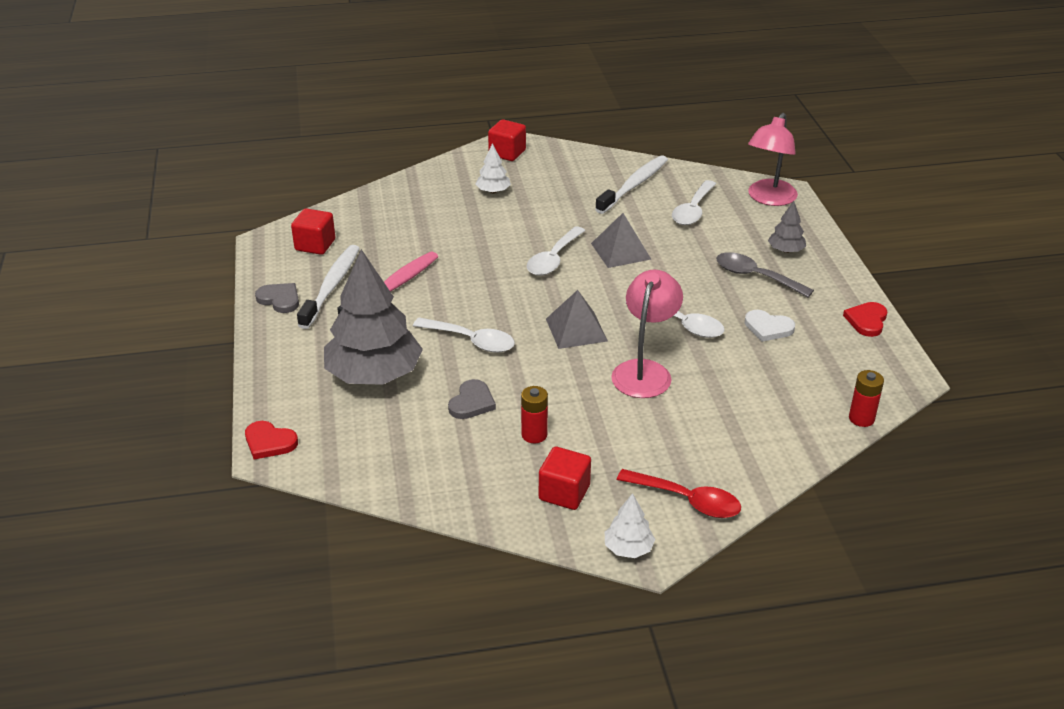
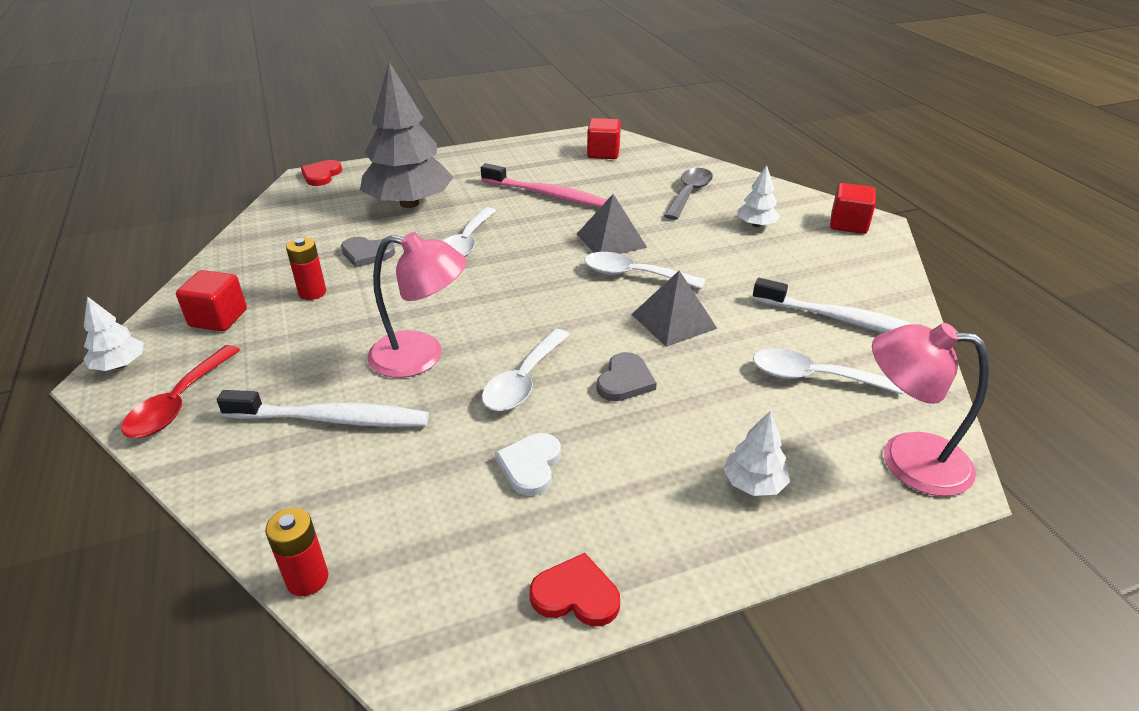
camera: 80 degrees right, 0 degrees up
(280, 299) = (514, 151): grey heart -> grey heart (625, 381)
(331, 286) = (540, 168): white toothbrush -> white toothbrush (332, 419)
(576, 330) = (496, 302): grey pyramid -> grey pyramid (611, 240)
(755, 276) = (662, 449): grey spoon -> grey spoon (689, 194)
(785, 250) = (753, 483): grey tree -> white tree

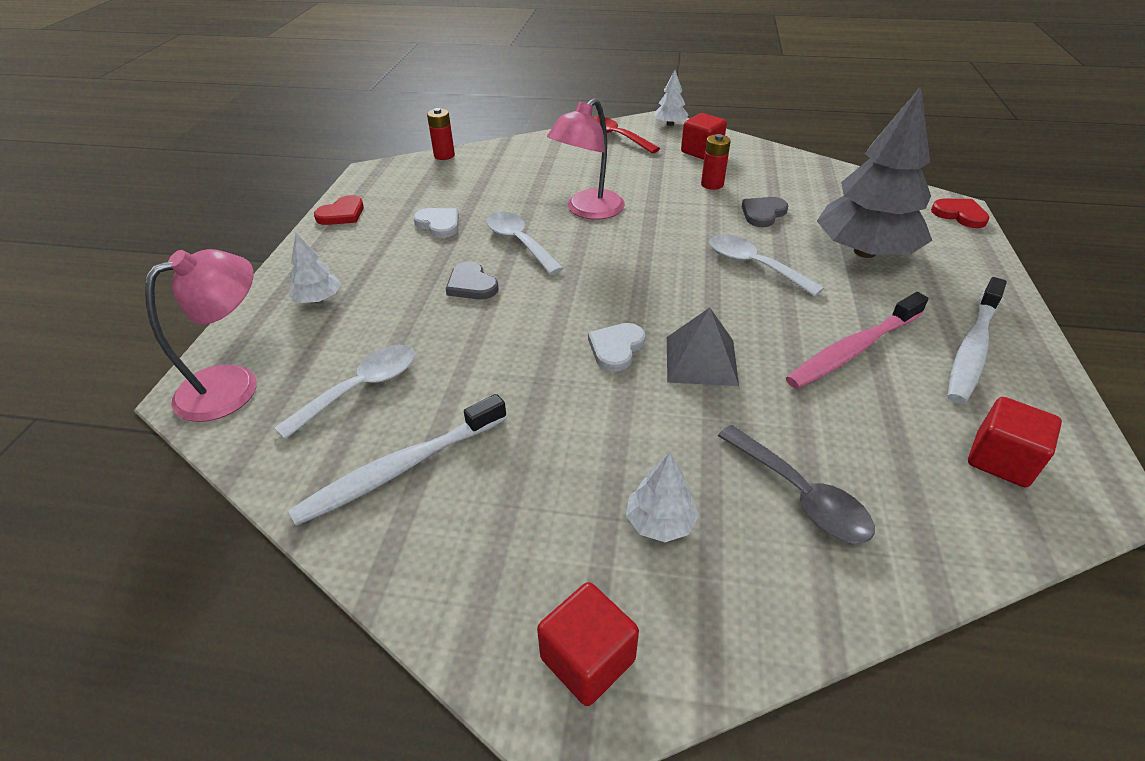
camera: 120 degrees right, 5 degrees up
(332, 419) = (553, 174): white toothbrush -> white toothbrush (972, 348)
(633, 275) = (616, 348): white spoon -> white heart
(674, 321) = (518, 342): grey pyramid -> none

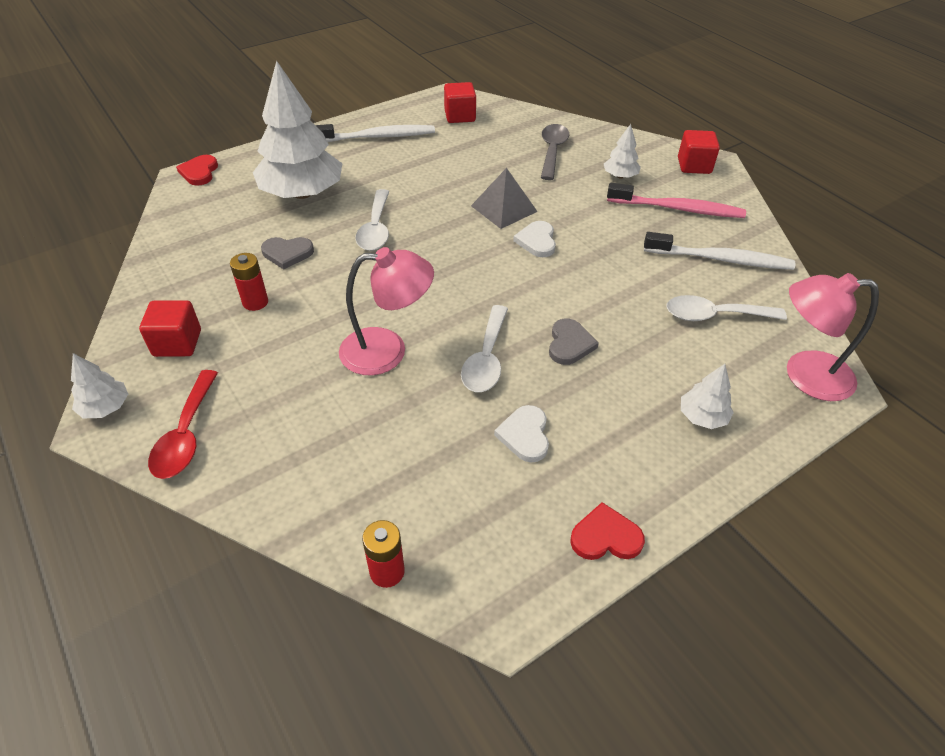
camera: 135 degrees left, 5 degrees up
(616, 348) = (537, 241): white heart -> white heart turned 105 degrees clockwise
(853, 350) = (426, 167): pink toothbrush -> pink toothbrush (678, 209)
(865, 251) = (302, 193): grey tree -> white tree

